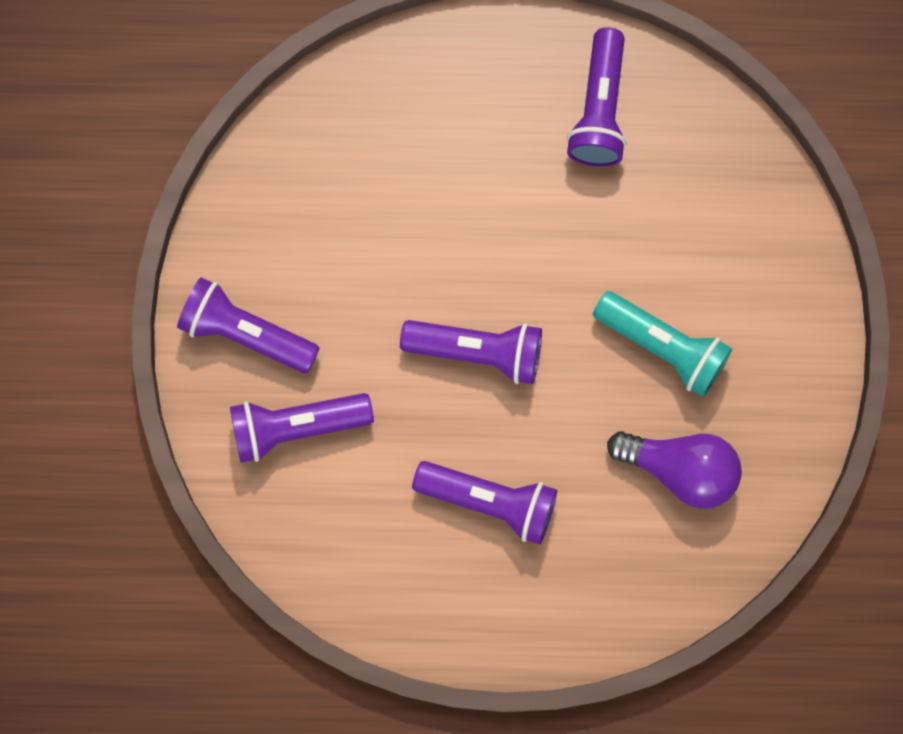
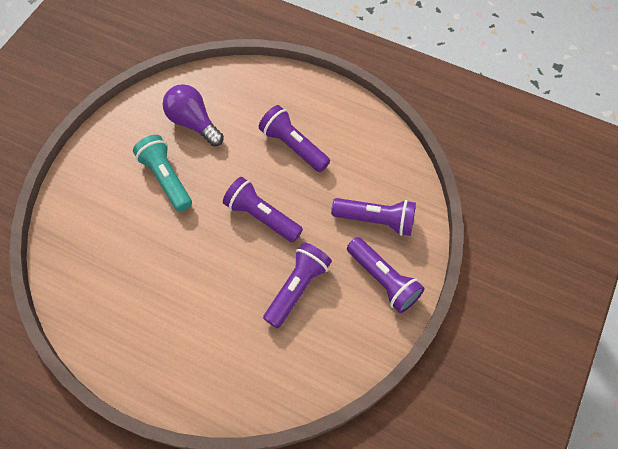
camera: 155 degrees left, 15 degrees down
(599, 109) = (119, 316): purple flashlight -> purple flashlight (297, 288)

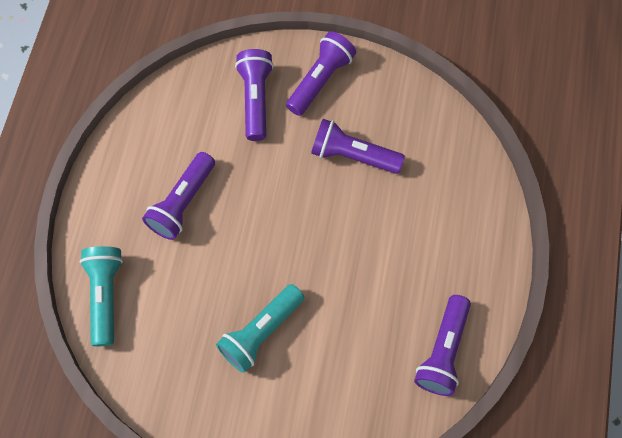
camera: 105 degrees left, 5 degrees up
(193, 122) = (174, 327): purple light bulb -> none
(234, 84) = (105, 296): none -> turquoise flashlight
(261, 216) = (282, 212): purple flashlight -> purple flashlight (443, 351)

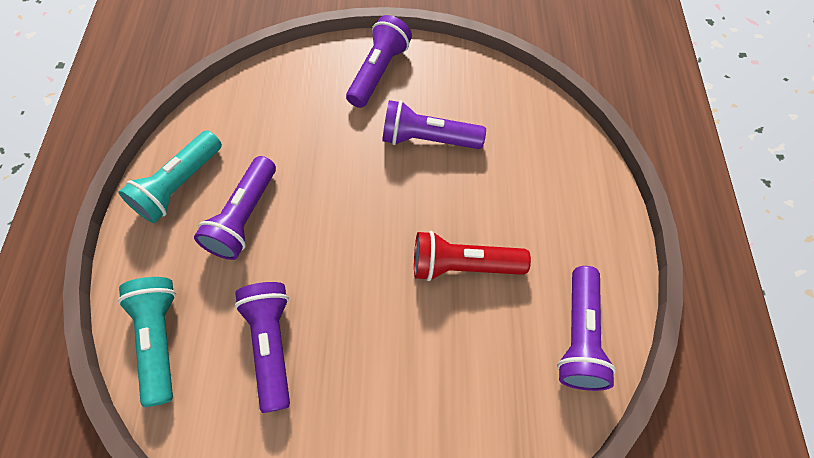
camera: 10 degrees left, 5 degrees down
(255, 99) = (312, 100): purple flashlight -> purple flashlight (271, 345)
(261, 332) = (358, 351): turquoise flashlight -> turquoise flashlight (180, 185)
(360, 276) = (463, 266): none -> red flashlight

